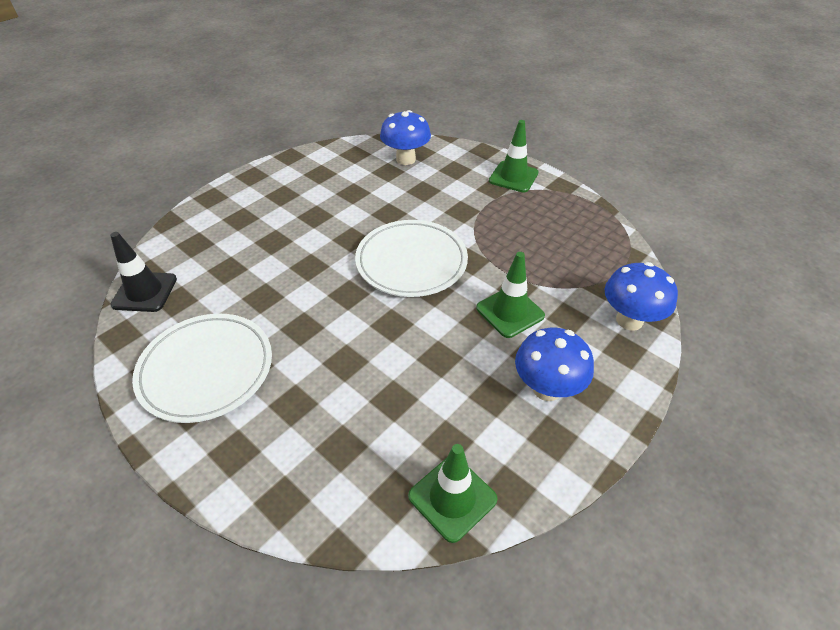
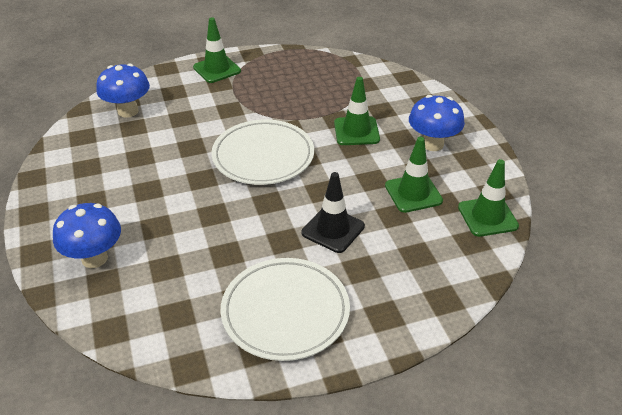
camera: 60 degrees left, 5 degrees down
(145, 292) = (142, 335): black traffic cone -> black traffic cone (333, 229)
(442, 403) = (413, 193): none -> green traffic cone
(629, 320) = (404, 88): blue mushroom -> blue mushroom (94, 258)

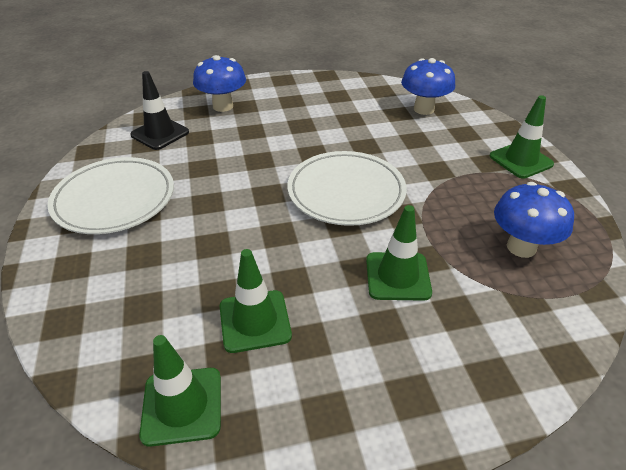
camera: 95 degrees right, 0 degrees up
(333, 229) = (210, 238): black traffic cone -> black traffic cone (160, 134)
(432, 144) = (366, 365): blue mushroom -> blue mushroom (521, 247)

